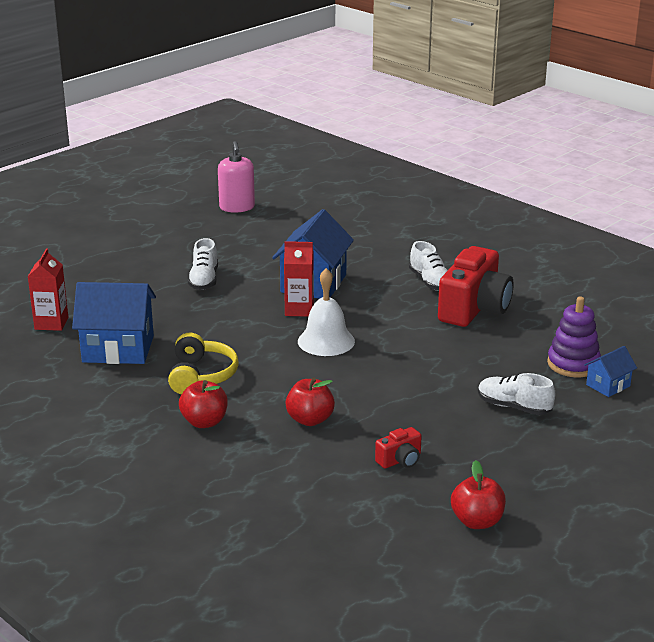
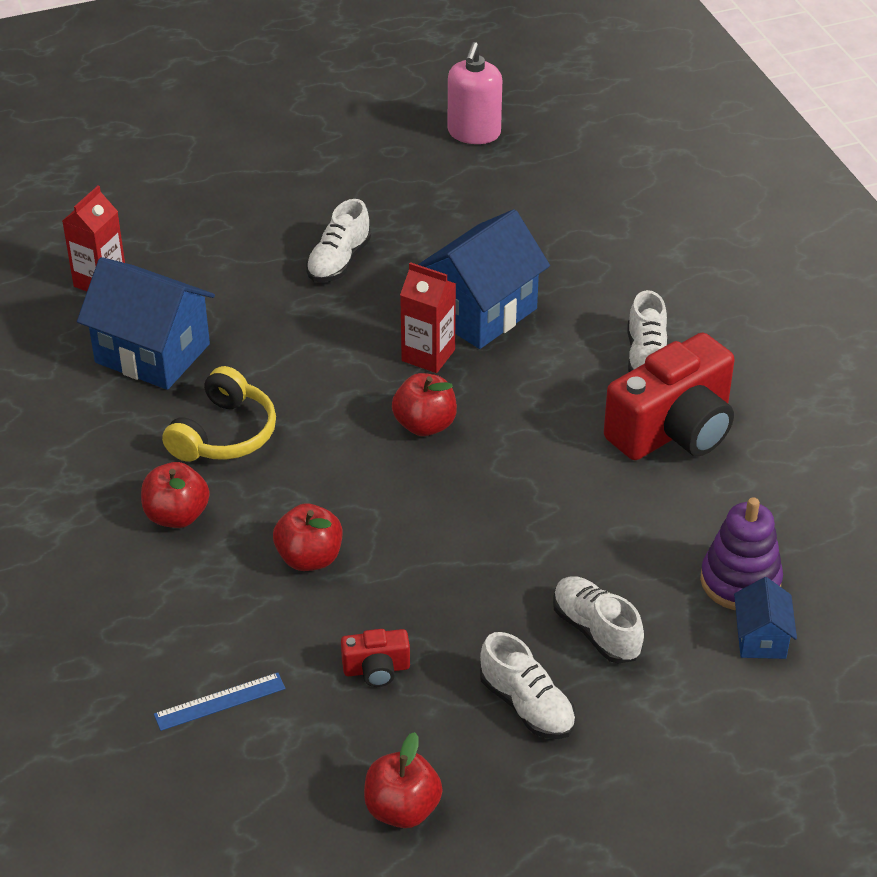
camera: 25 degrees right, 15 degrees up
(314, 504) = (220, 701): none -> blue ruler
(326, 341) = (425, 425): white bell -> red apple
(506, 451) = (527, 705): none -> white shoe
(608, 385) = (761, 638): blue house -> blue house turned 75 degrees counterclockwise

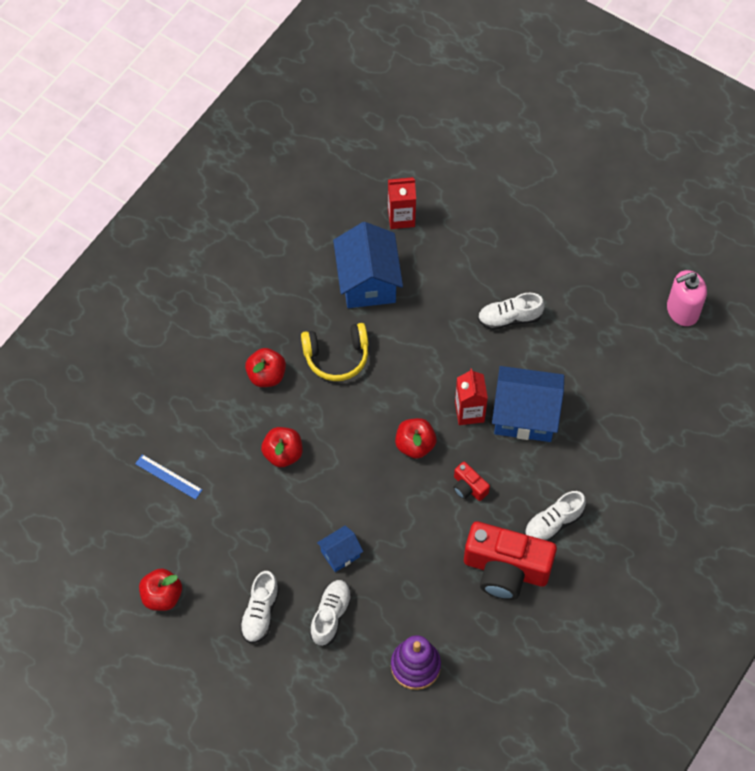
camera: 55 degrees right, 20 degrees up
(376, 669) = (235, 531): red camera -> red camera (468, 487)
(761, 638) = (382, 697): blue house -> blue house (340, 554)

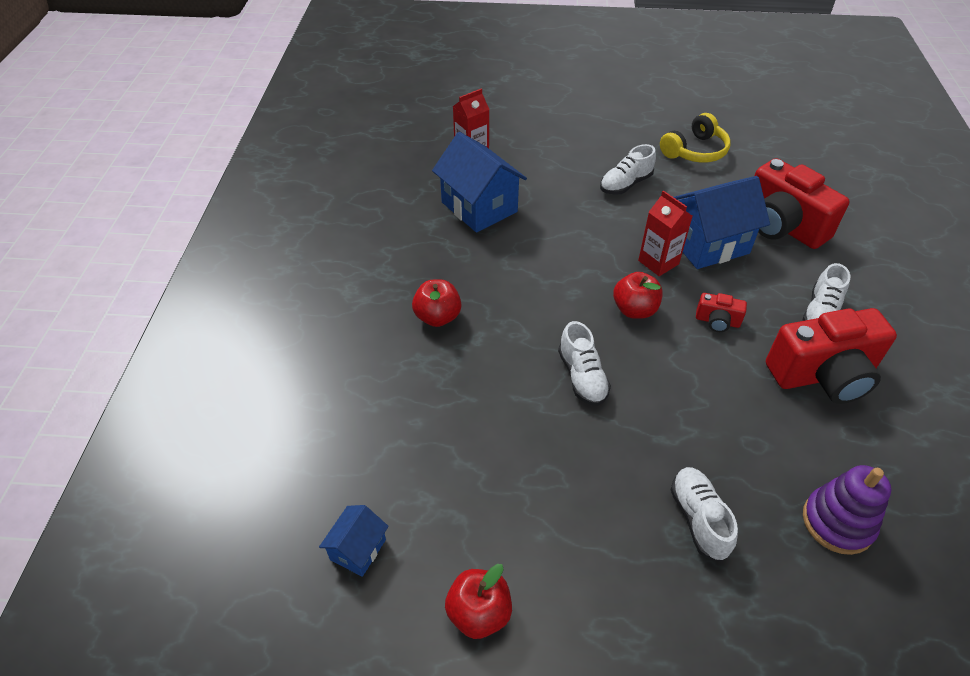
camera: 30 degrees left, 15 degrees down
(168, 477) = (394, 464): blue ruler -> none
(260, 612) = (616, 562): white shoe -> white shoe (582, 377)
(283, 454) = (509, 378): red apple -> none
(336, 356) = (497, 272): yellow headphones -> yellow headphones (695, 151)
(340, 554) = (651, 446): blue house -> blue house (358, 549)
(604, 429) = (782, 226): none -> red camera
(682, 310) = (751, 129): pink soap dispenser -> none

